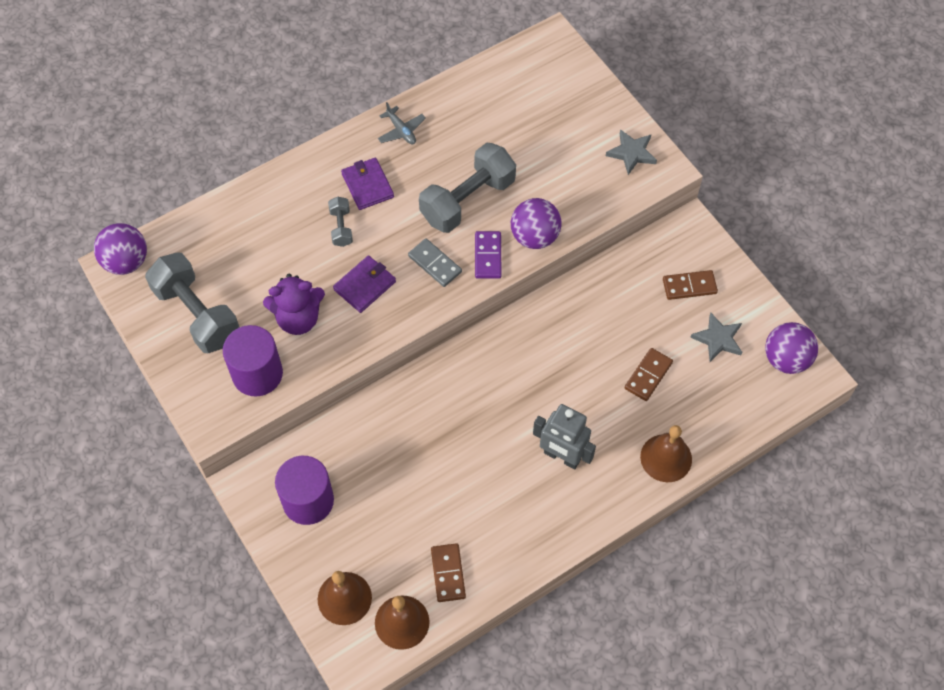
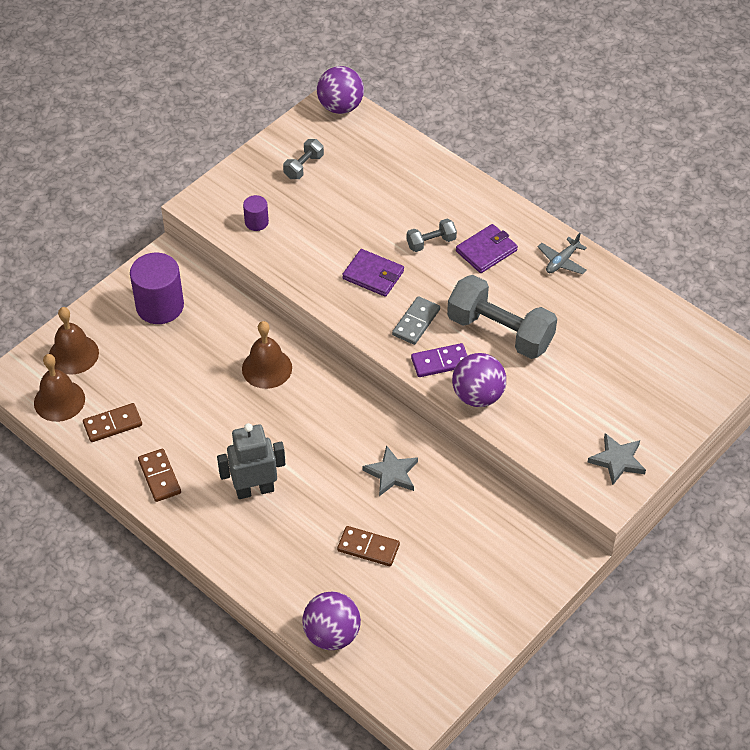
camera: 75 degrees right, 10 degrees down
(197, 314) = (304, 166): grey dumbbell -> grey dumbbell, size x0.48
(257, 374) = (256, 222): purple cylinder -> purple cylinder, size x0.50
(298, 318) = (322, 236): purple teddy bear -> none
(561, 456) = (254, 490): grey robot -> grey robot turned 60 degrees clockwise
(666, 458) = (277, 580): brown bell -> brown bell (267, 368)
(689, 286) = (490, 567): brown domino -> brown domino (159, 477)
(718, 339) = (433, 605): grey star -> grey star (391, 473)
(786, 359) = (429, 676): purple ball -> purple ball (332, 634)

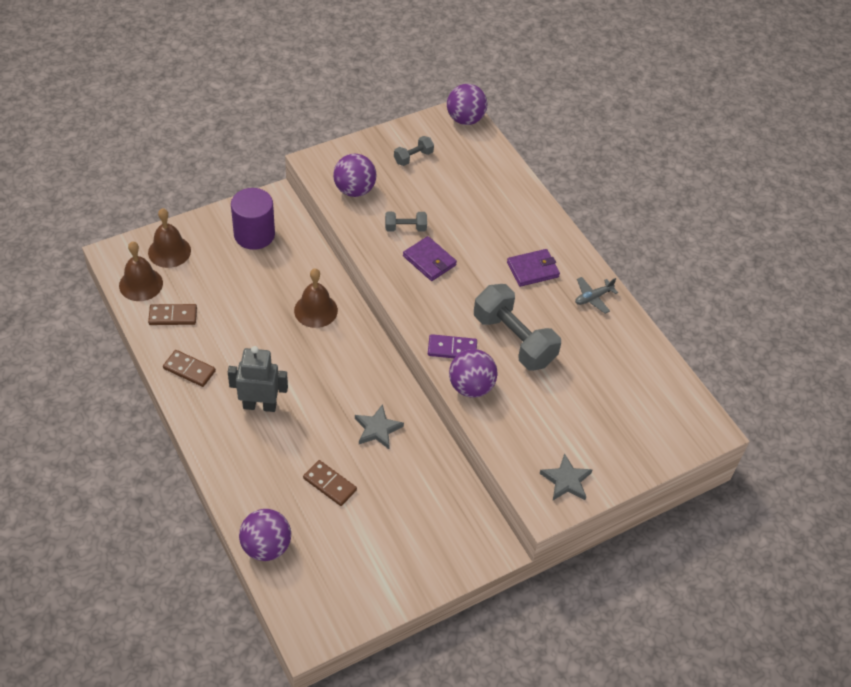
camera: 15 degrees right, 0 degrees up
(159, 477) = (189, 370): brown domino -> brown domino turned 60 degrees counterclockwise
(256, 222) = (354, 190): purple cylinder -> purple ball
(416, 322) = (447, 310): grey domino -> none
(431, 243) = (489, 249): grey dumbbell -> grey dumbbell (405, 228)

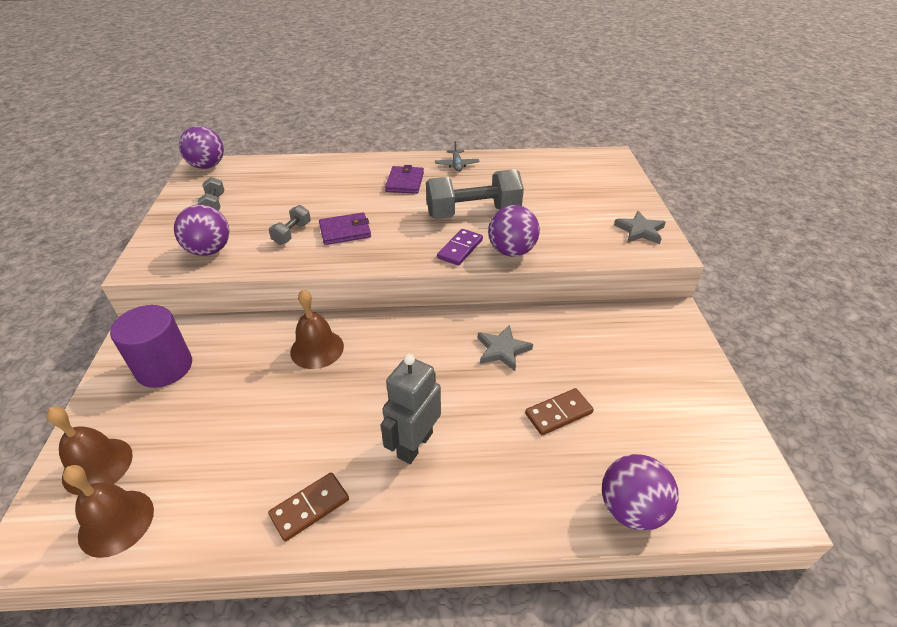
camera: 60 degrees left, 10 degrees down
(173, 316) = (207, 498): brown domino -> none

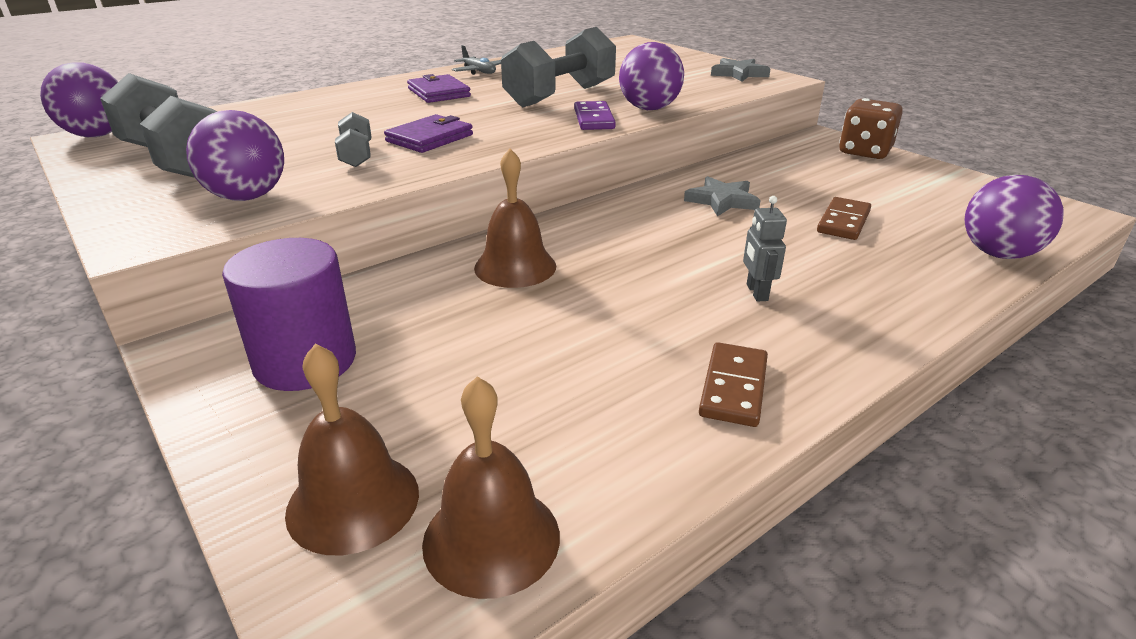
camera: 35 degrees left, 10 degrees down
(214, 204) = (176, 161): grey dumbbell -> grey dumbbell, size x2.10
(414, 444) = (756, 292): grey robot -> grey robot, size x0.56
(684, 347) = (864, 152): none -> brown dice

